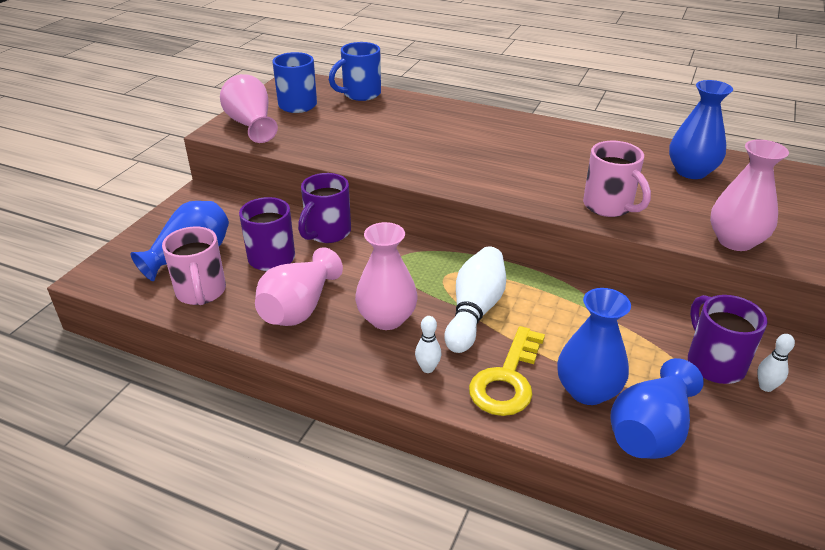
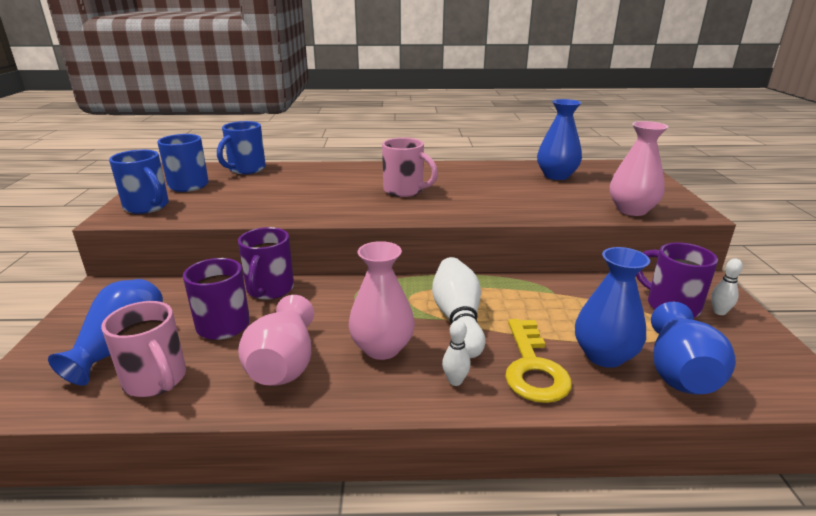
camera: 25 degrees left, 10 degrees down
(251, 125) = (147, 207): pink vase -> blue mug
(609, 206) = (523, 207): pink mug -> pink mug (405, 191)

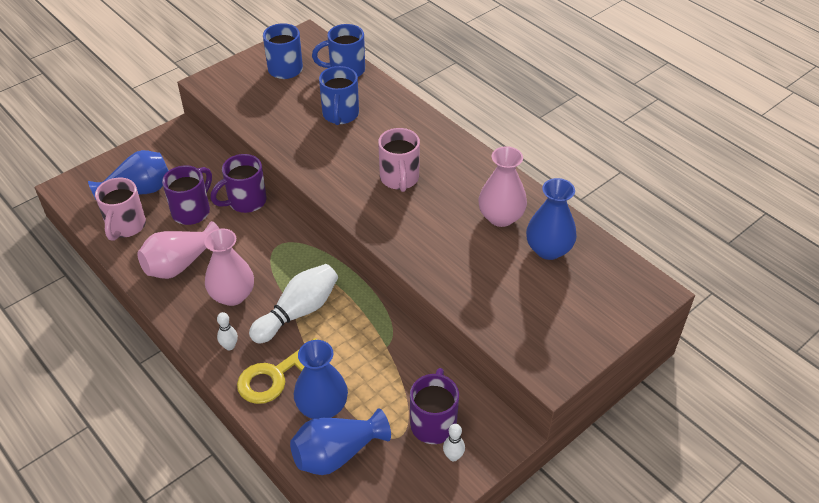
camera: 50 degrees right, 20 degrees up
(147, 207) = (234, 82): blue mug -> blue mug (340, 115)
(631, 210) = (509, 331): pink vase -> pink vase (501, 217)

